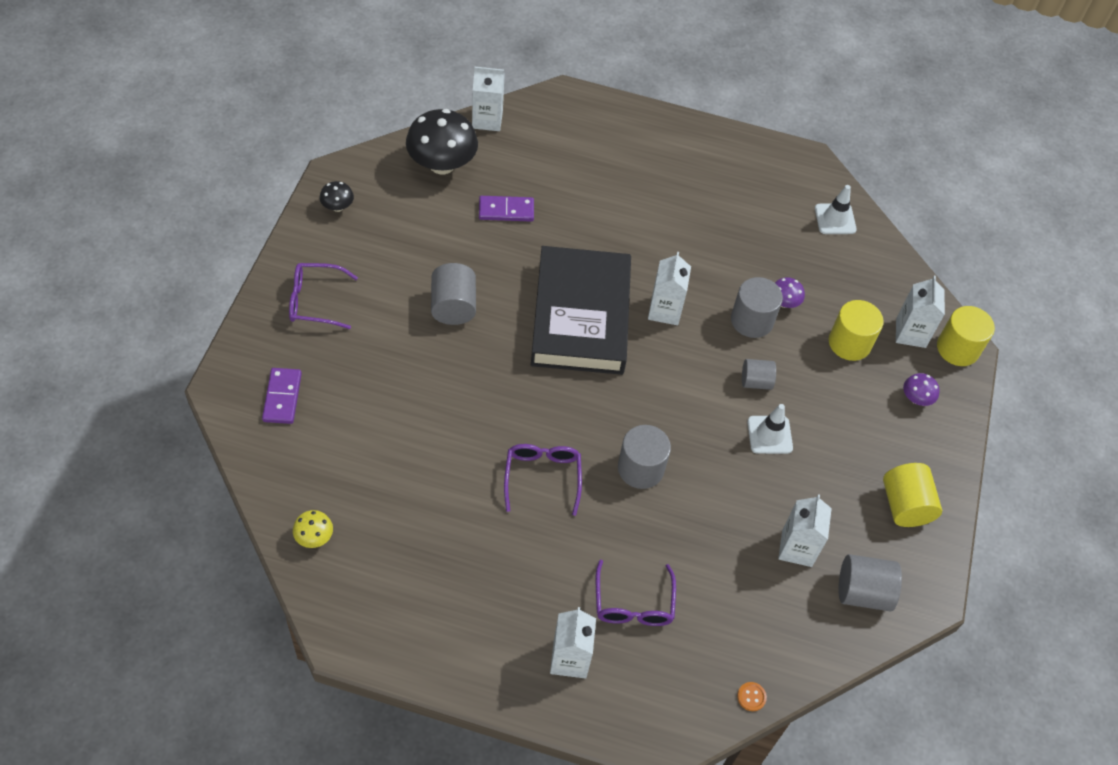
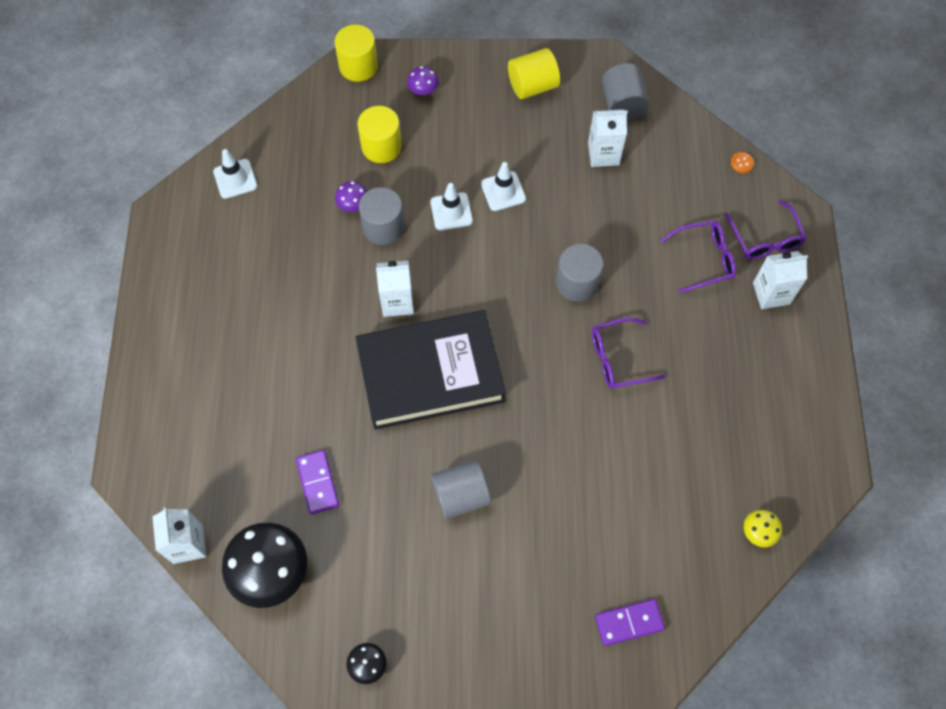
camera: 100 degrees left, 10 degrees up
(315, 301) = (503, 637): purple glasses -> purple glasses (765, 239)
(756, 382) = (451, 211): grey cylinder -> white traffic cone
(910, 333) = (353, 102): white carton -> none

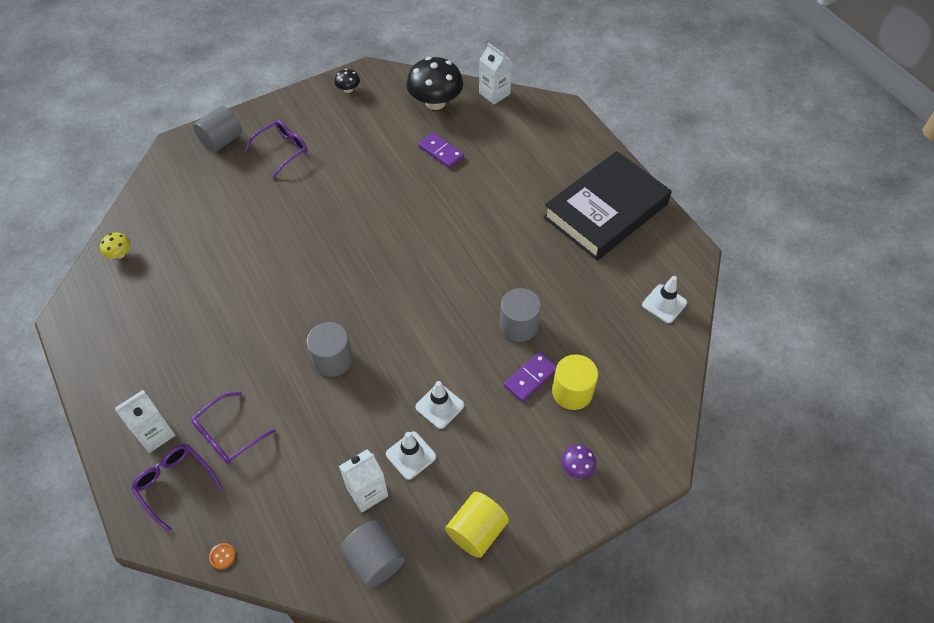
camera: 150 degrees right, 10 degrees down
(353, 204) = (556, 331): purple mushroom -> none
(358, 66) = (654, 460): yellow cylinder -> none
(397, 302) = (467, 277): white carton -> none
(430, 374) = (409, 243): black book -> black book (605, 210)
(451, 211) = (472, 366): white traffic cone -> white traffic cone (411, 455)
(461, 495) = (342, 185): grey cylinder -> grey cylinder (222, 141)
(618, 359) = (271, 318): purple glasses -> purple glasses (282, 150)
(629, 622) = (196, 170): purple domino -> purple domino (530, 378)

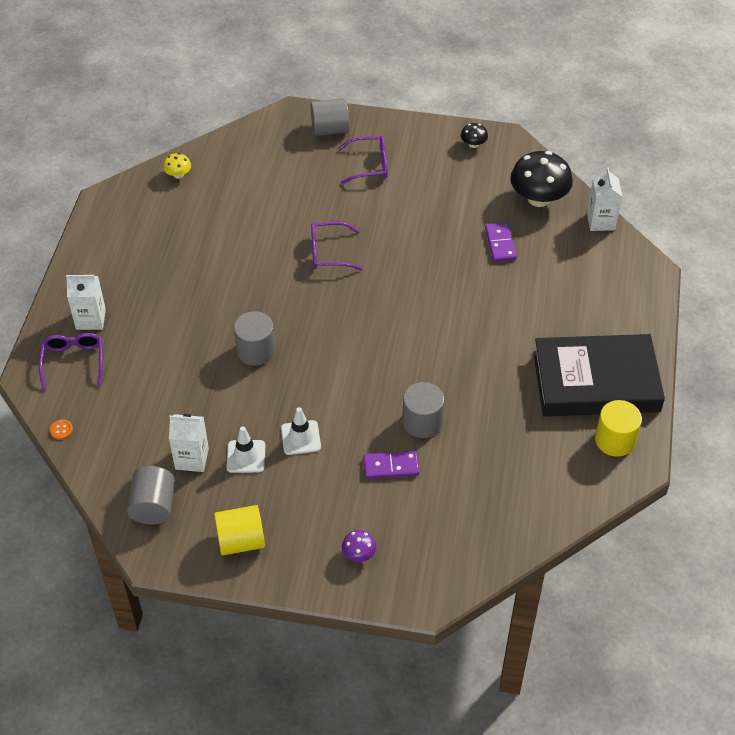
camera: 40 degrees right, 5 degrees down
(228, 435) = (136, 353): purple glasses -> purple glasses (329, 252)
(572, 392) = (413, 499): yellow cylinder -> yellow cylinder (615, 440)
(664, 304) = (565, 488): white traffic cone -> none

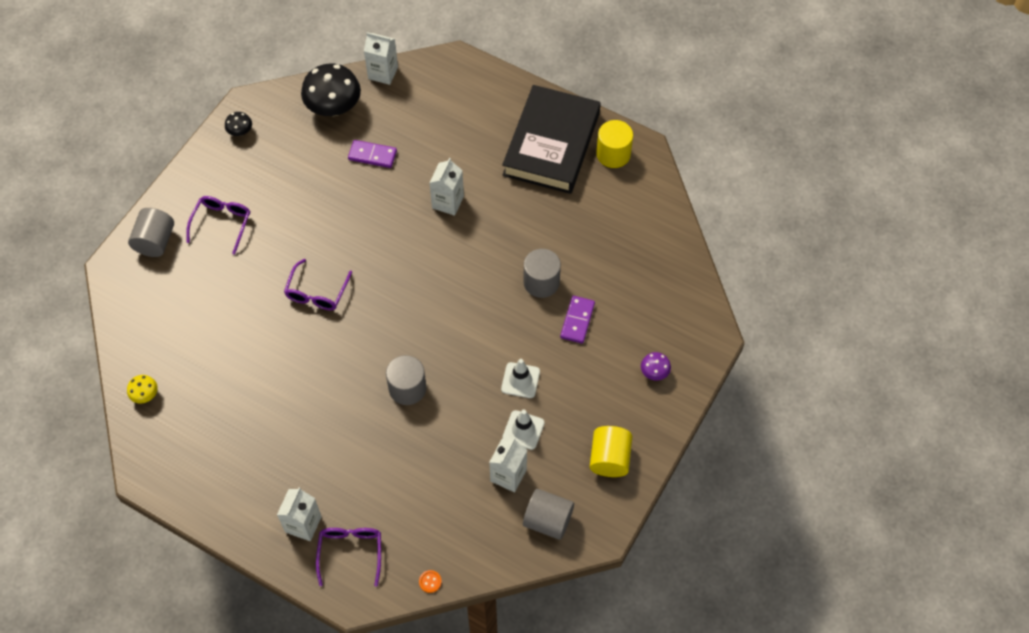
camera: 70 degrees left, 10 degrees up
(73, 361) = (350, 552): purple glasses -> purple glasses turned 75 degrees clockwise
(478, 317) = (448, 202): none -> white carton

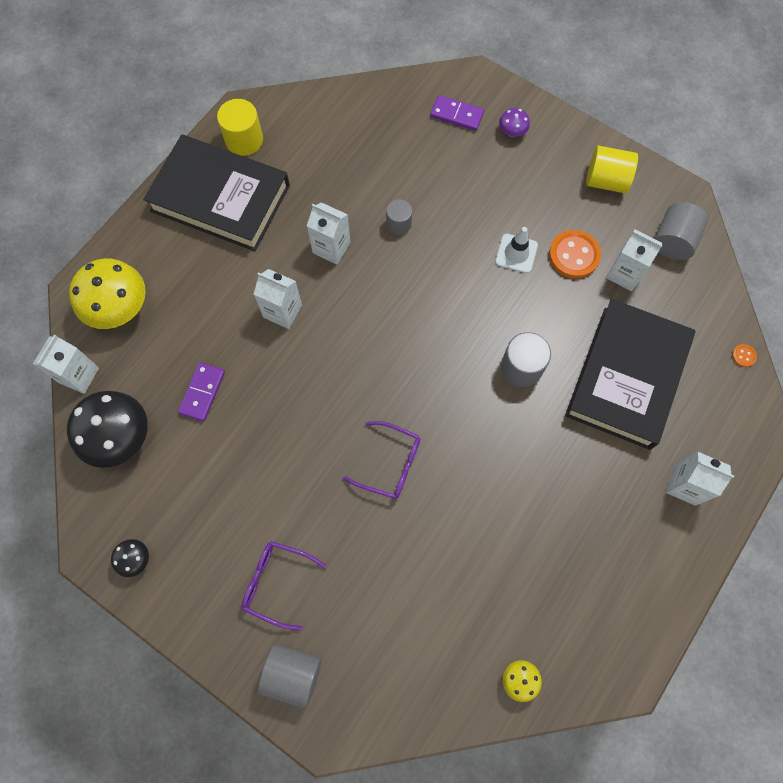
camera: 85 degrees left, 10 degrees up
(350, 552) = (715, 435): purple glasses -> none
(403, 476) = (626, 377): none -> black book
(442, 89) = (119, 308): none -> yellow mushroom
(511, 232) = (331, 248): none -> white carton
(523, 430) = (574, 255): white traffic cone -> orange button
(541, 282) = (399, 224): grey cylinder -> grey cylinder, size x0.64
(577, 320) = (448, 194): purple domino -> purple domino (457, 115)

